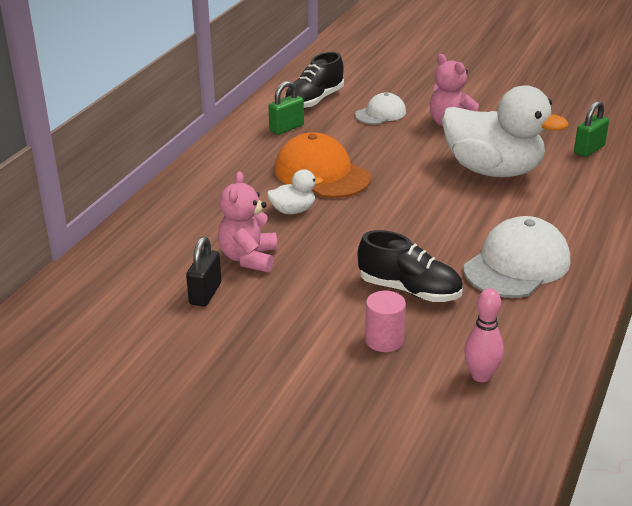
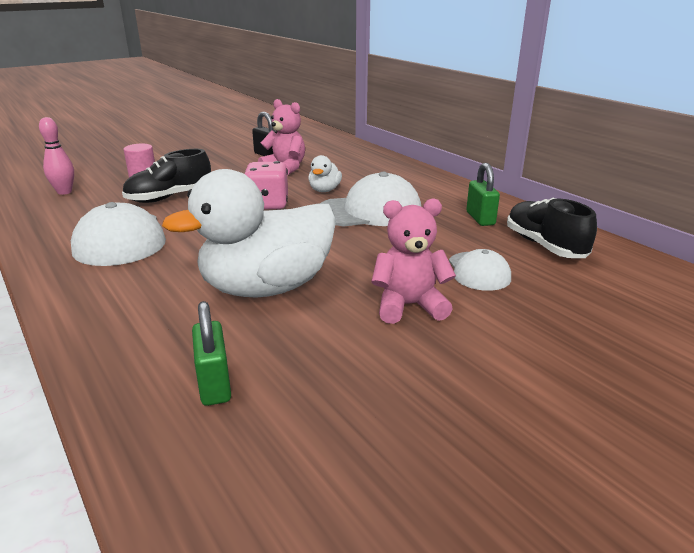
camera: 120 degrees right, 5 degrees down
(321, 174) = (369, 211): orange cap -> white cap
(362, 226) = (268, 204): none -> pink dice

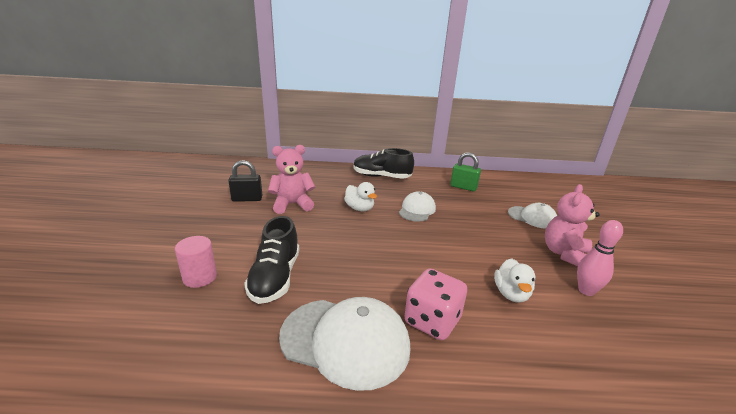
camera: 55 degrees left, 0 degrees up
(64, 192) = (142, 346): pink bowling pin -> pink bowling pin (586, 291)
(214, 384) = (649, 369): green padlock -> none
(267, 288) = (511, 294): white duck -> white duck, size x0.43
(268, 204) = (358, 238): pink dice -> pink dice (432, 321)
(369, 211) = (417, 210): white cap -> white cap, size x0.58
(544, 246) = (513, 189): black shoe -> black shoe (381, 176)

